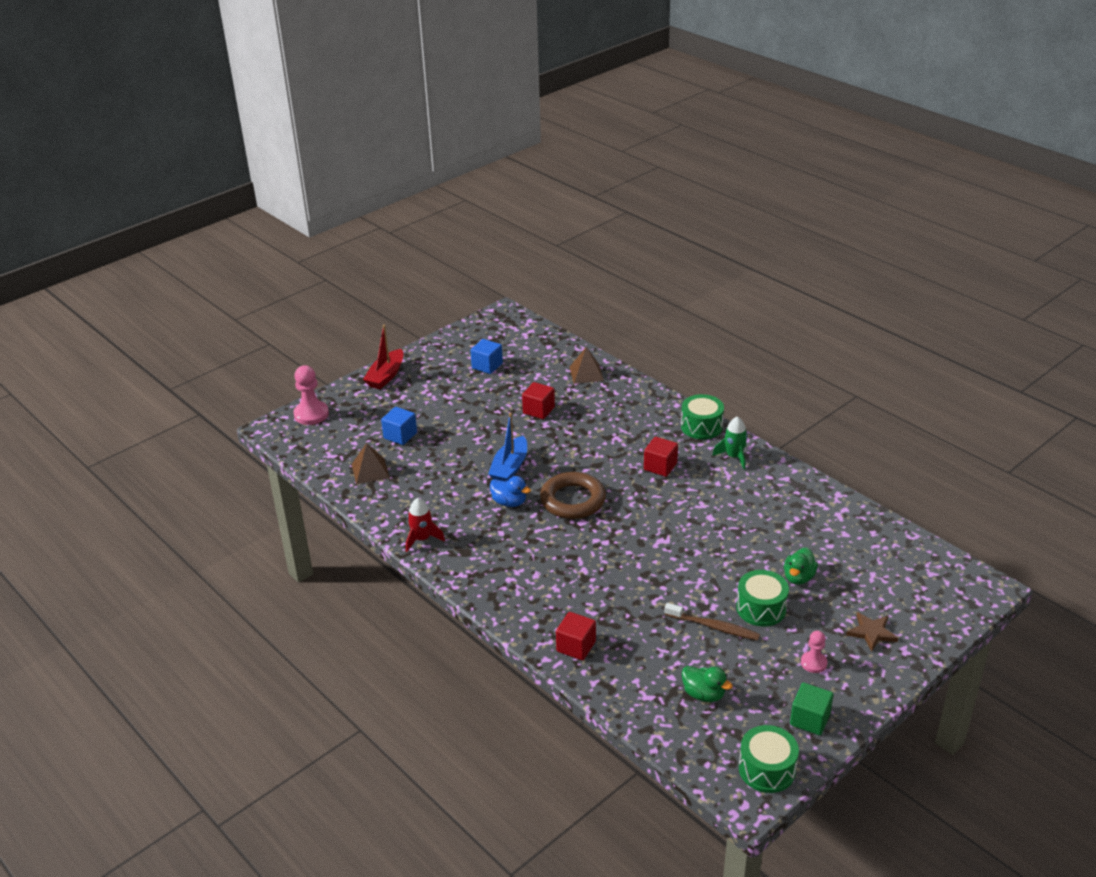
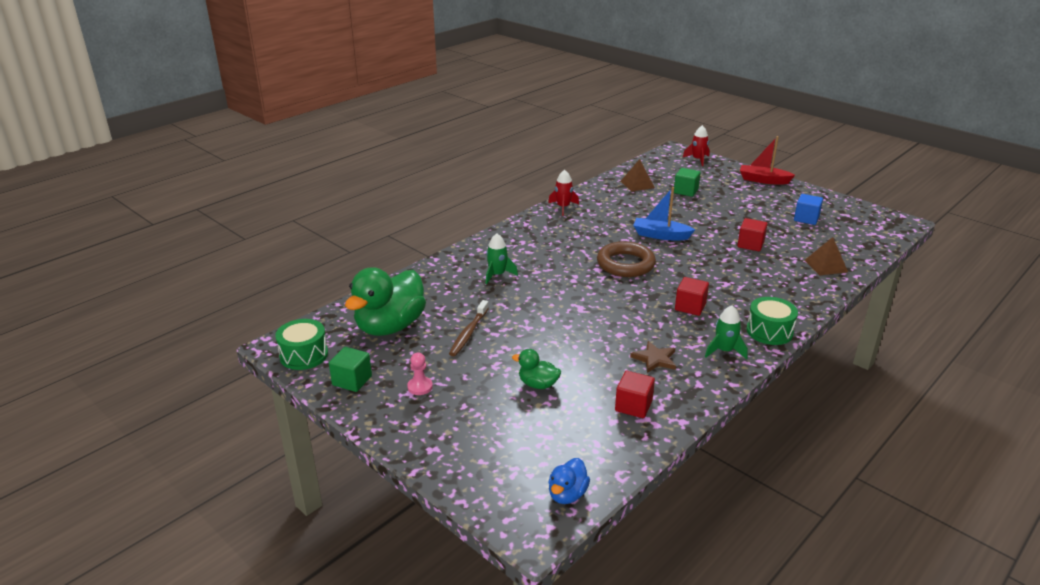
camera: 85 degrees right, 5 degrees down
(311, 414) = (697, 160): pink pawn -> red rocket
(400, 435) = (685, 191): blue cube -> green cube
(509, 502) = (615, 237): blue duck -> blue duck (567, 494)
(576, 646) = (448, 270): red cube -> red cube (633, 406)
(590, 602) = (497, 275): none -> green rocket
(703, 694) = (390, 326): green duck -> green duck, size x2.12
(761, 608) = (493, 359): green drum -> none
(871, 632) = (459, 428): brown star -> brown star (654, 359)

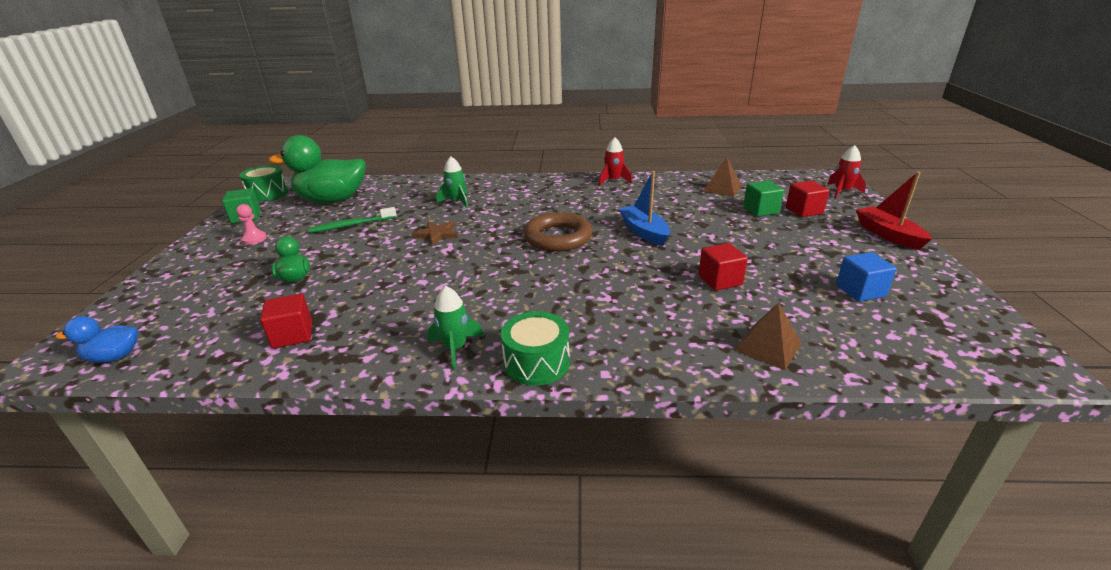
camera: 50 degrees right, 0 degrees up
(468, 333) = (351, 225): brown toothbrush -> green toothbrush
(654, 359) = (393, 314): brown star -> brown star (437, 234)
(690, 307) = (523, 296): red cube -> red cube (804, 211)

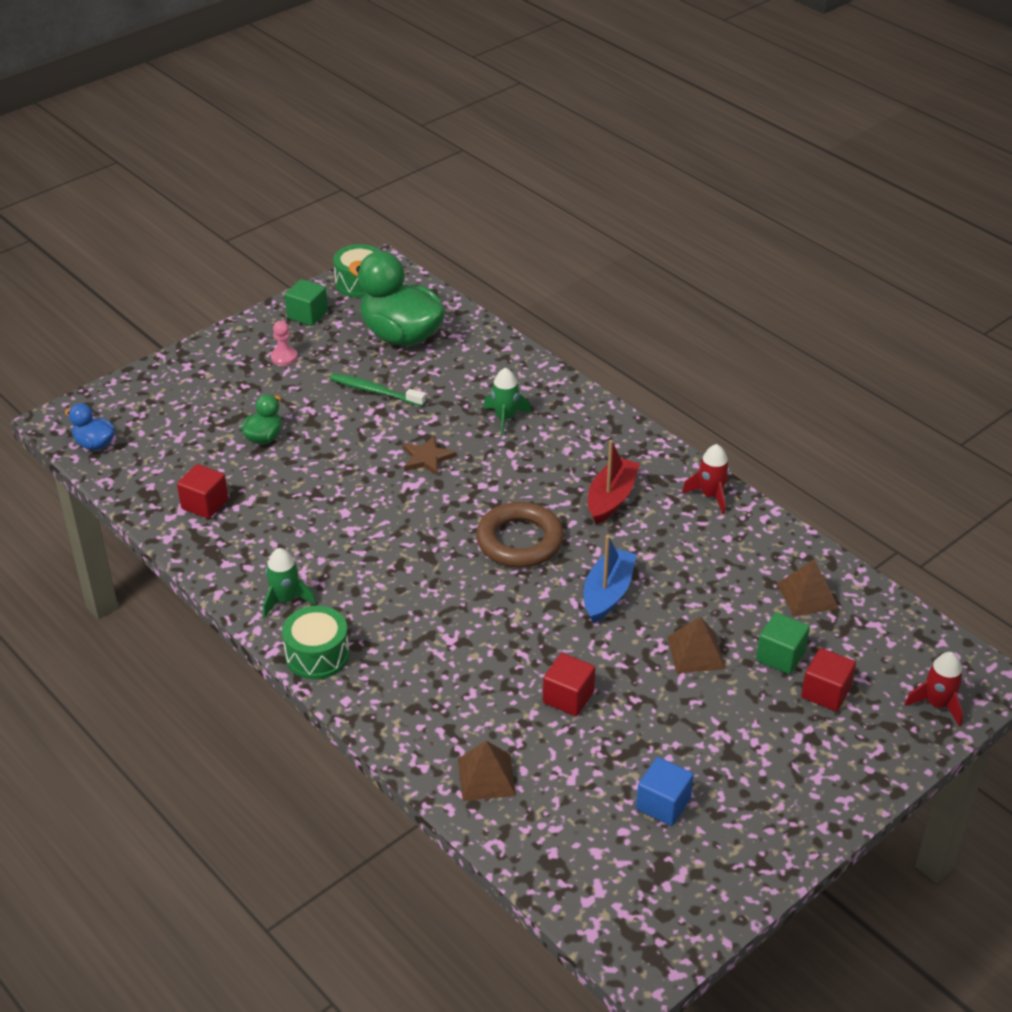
camera: 45 degrees right, 10 degrees up
(729, 228) = (696, 652): none -> brown pyramid
(888, 235) = (840, 786): red boat -> red boat (611, 498)

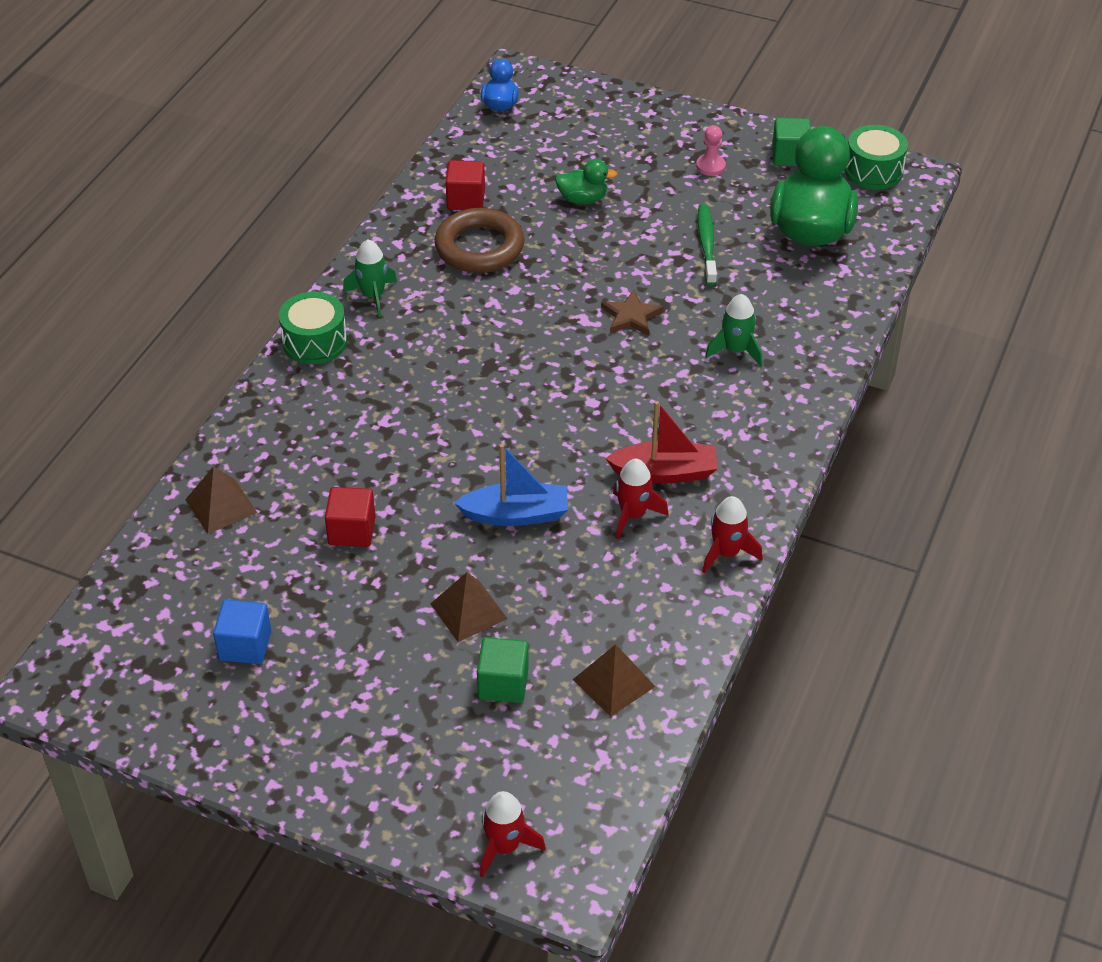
camera: 65 degrees right, 5 degrees up
(520, 541) = (552, 424): brown ring -> brown ring (479, 247)
(645, 530) = (633, 515): none -> red rocket
(825, 692) = (468, 738): red cube -> none

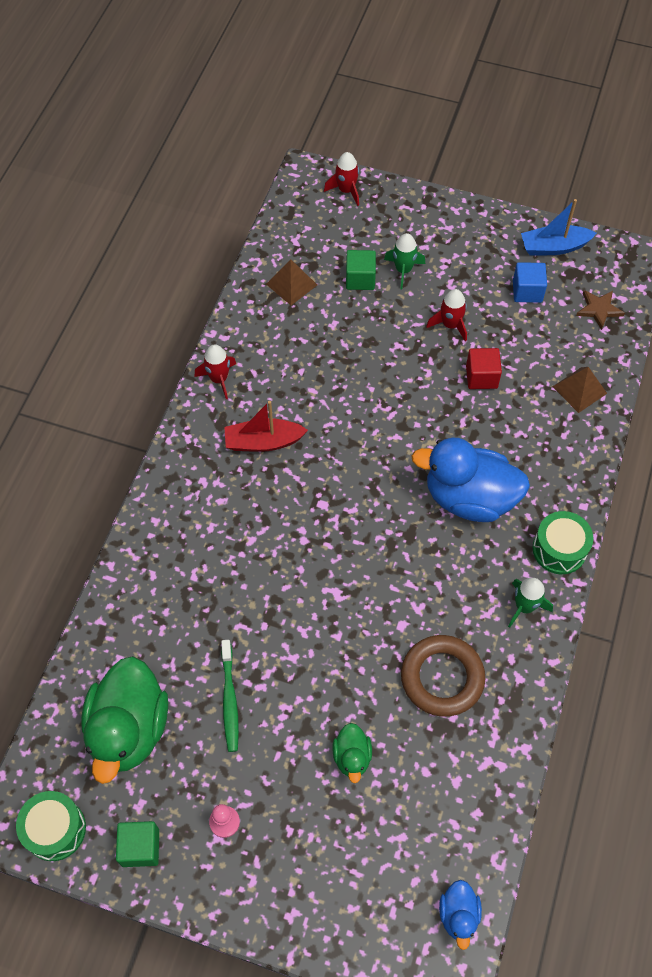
camera: 175 degrees right, 15 degrees up
(407, 396) = (469, 498): none -> blue duck
(466, 199) = (467, 746): red cube -> none
(468, 611) = (390, 324): brown pyramid -> none
(516, 514) = (369, 398): blue boat -> blue boat (554, 247)
(583, 199) = (352, 757): green duck -> green duck turned 90 degrees counterclockwise
(631, 316) = (296, 601): brown star -> brown star (599, 309)
(633, 515) = (285, 404): red rocket -> red rocket (450, 325)
(736, 350) = (206, 568): green rocket -> green rocket (403, 270)

